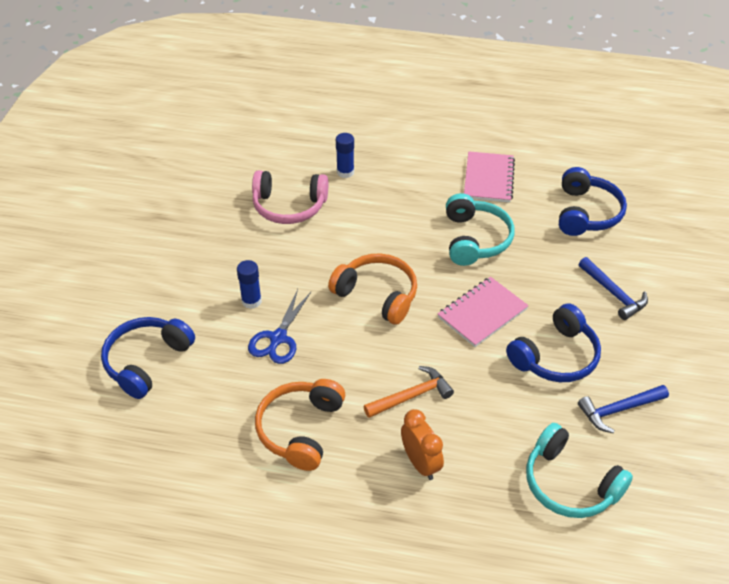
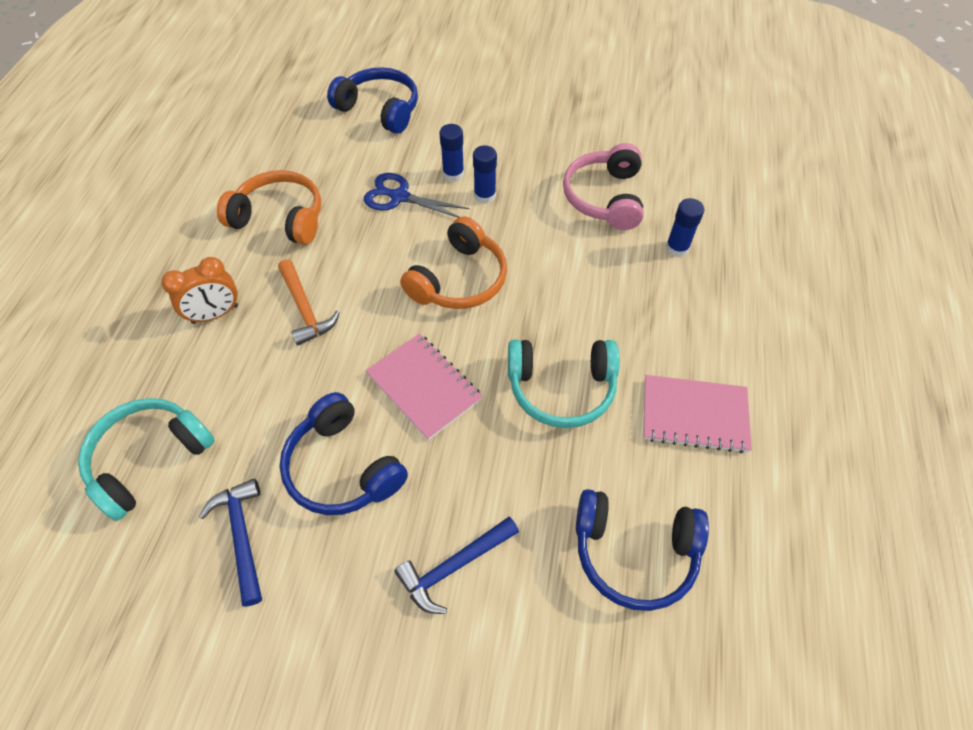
camera: 90 degrees right, 10 degrees up
(281, 279) = (484, 196): none -> blue glue stick

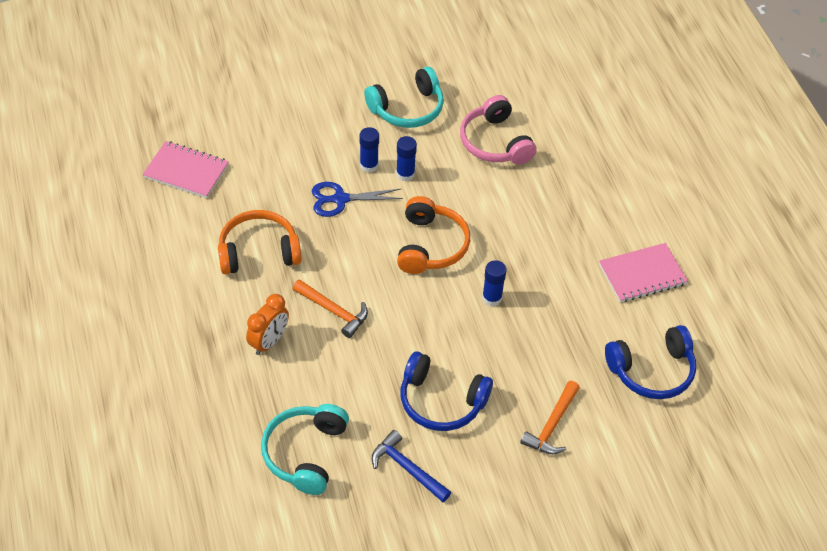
camera: 30 degrees left, 5 degrees down
(379, 109) = (268, 131): blue headphones -> none
(424, 387) = (458, 329): pink notebook -> pink notebook (186, 171)
(454, 567) = (552, 425): blue hammer -> orange hammer
(561, 388) = (549, 292): turquoise headphones -> turquoise headphones (407, 108)
(677, 248) = (568, 163): blue glue stick -> blue glue stick (492, 298)

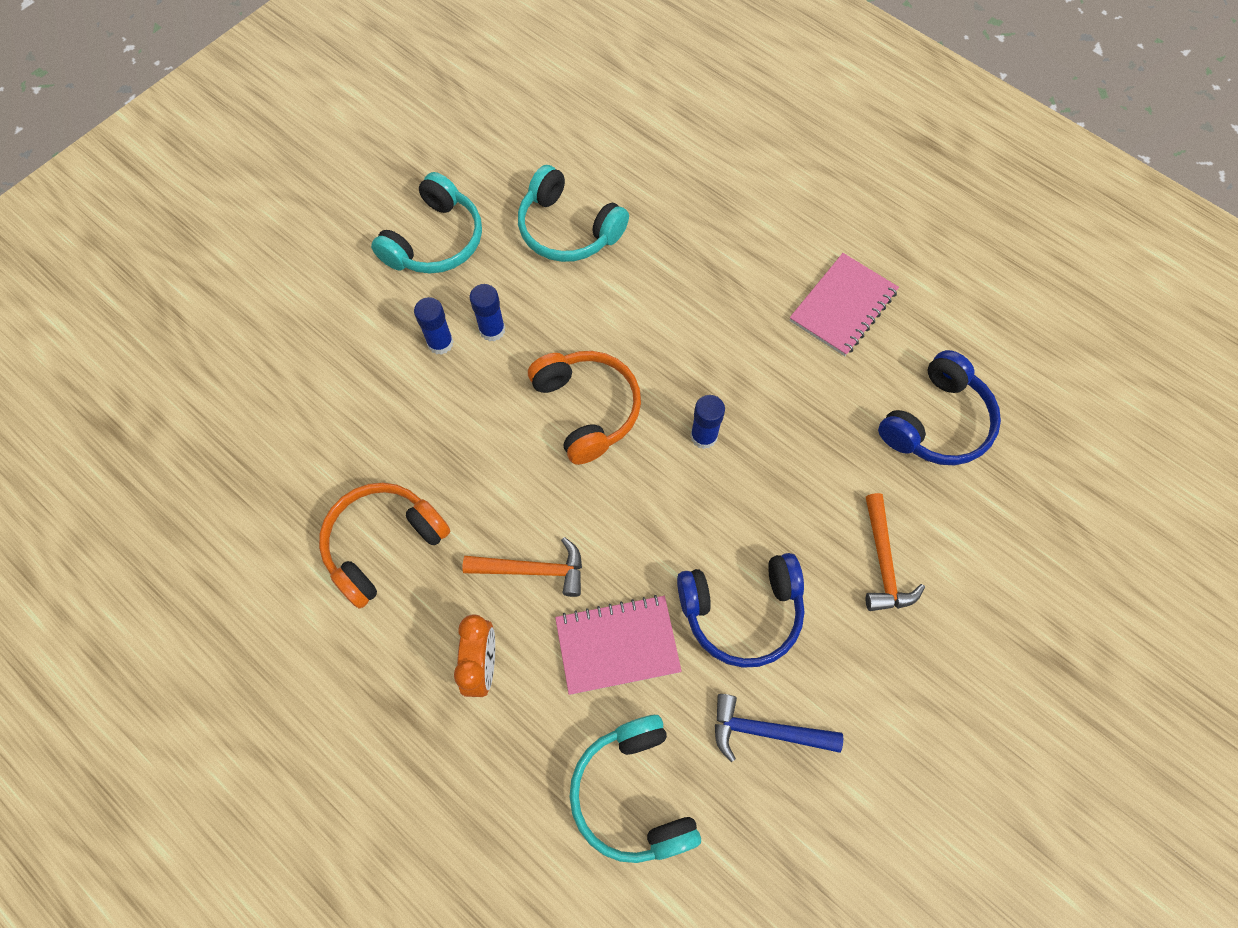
camera: 30 degrees left, 15 degrees up
(186, 171) = (211, 484): pink notebook -> pink notebook (617, 645)
(340, 199) = (437, 409): blue scissors -> none
(495, 142) = (568, 229): pink headphones -> turquoise headphones

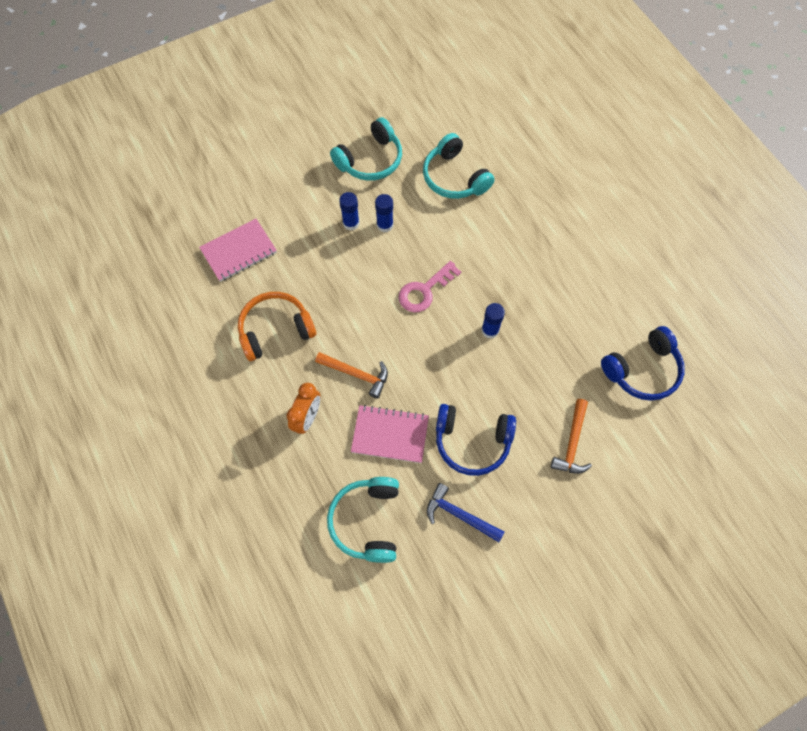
camera: 20 degrees right, 0 degrees up
(587, 409) = (424, 291): orange headphones -> pink key
(843, 306) = (611, 279): pink notebook -> pink notebook (239, 251)

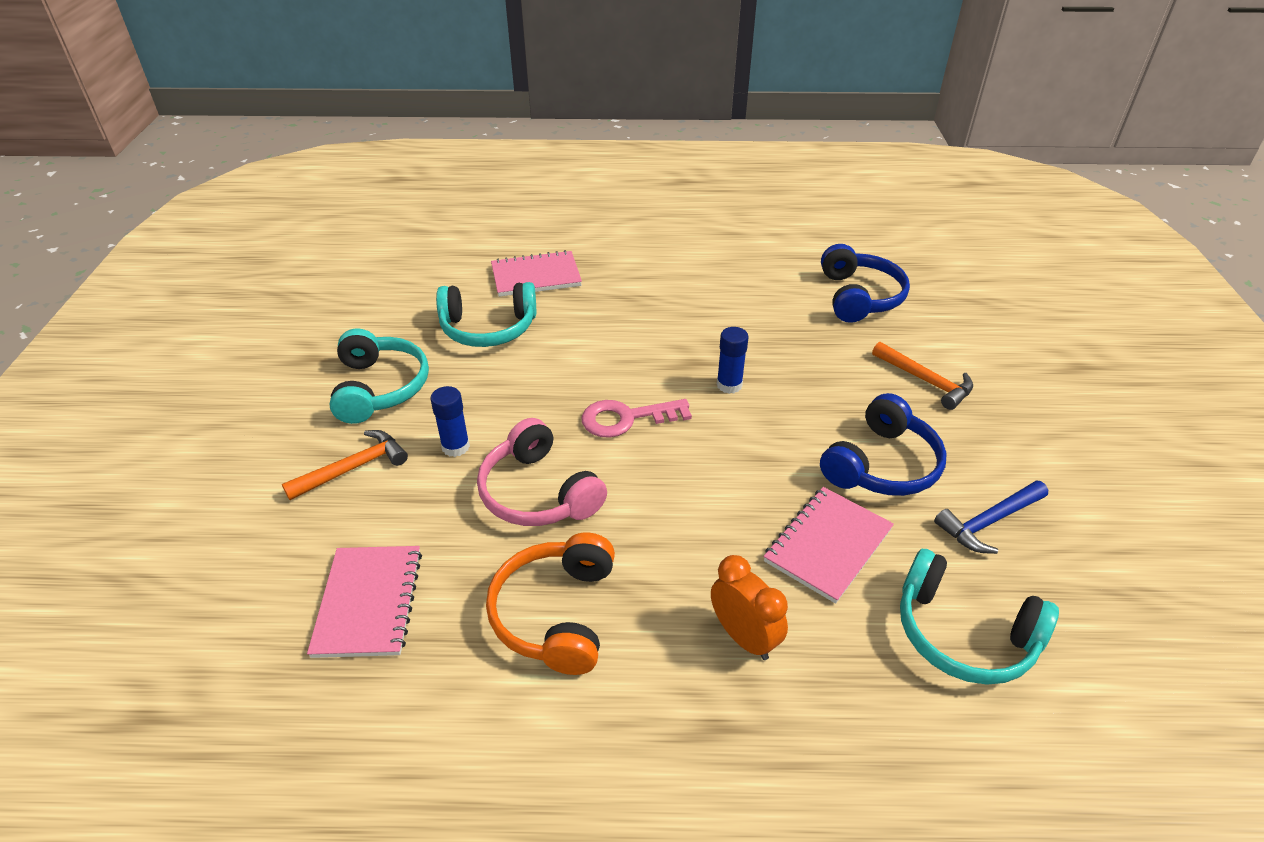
camera: 60 degrees left, 25 degrees down
(343, 280) = (538, 492): none -> pink headphones
(357, 374) = (706, 542): orange hammer -> orange hammer (354, 468)
(385, 225) = (493, 415): blue glue stick -> none
(424, 291) = (626, 418): pink key -> pink key turned 90 degrees clockwise
(522, 170) = (536, 276): none -> pink notebook

